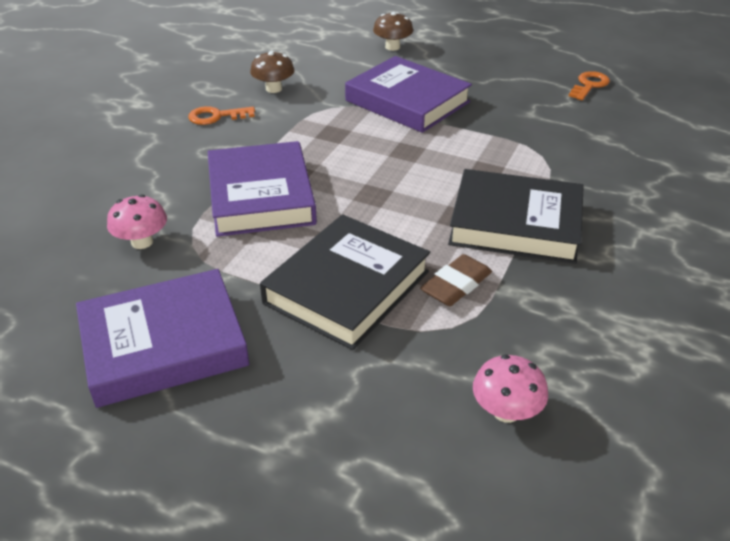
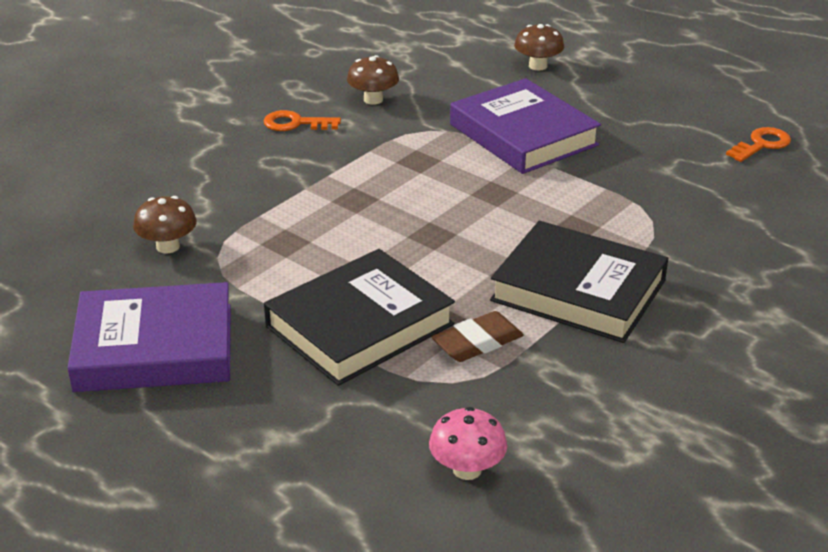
camera: 15 degrees right, 5 degrees down
(142, 242) = (168, 246): pink mushroom -> brown mushroom
(261, 196) = (309, 218): purple book -> none

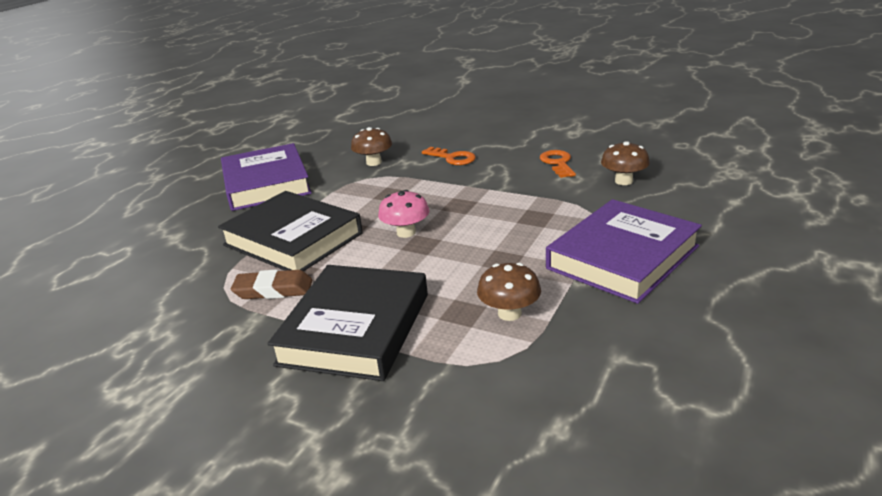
camera: 80 degrees right, 5 degrees down
(467, 469) = (121, 311): pink mushroom -> pink mushroom (406, 232)
(477, 342) = (273, 290): brown eraser -> brown eraser turned 45 degrees counterclockwise
(538, 66) = (782, 242): brown mushroom -> brown mushroom (509, 313)
(761, 144) = (753, 439): orange key -> orange key (452, 158)

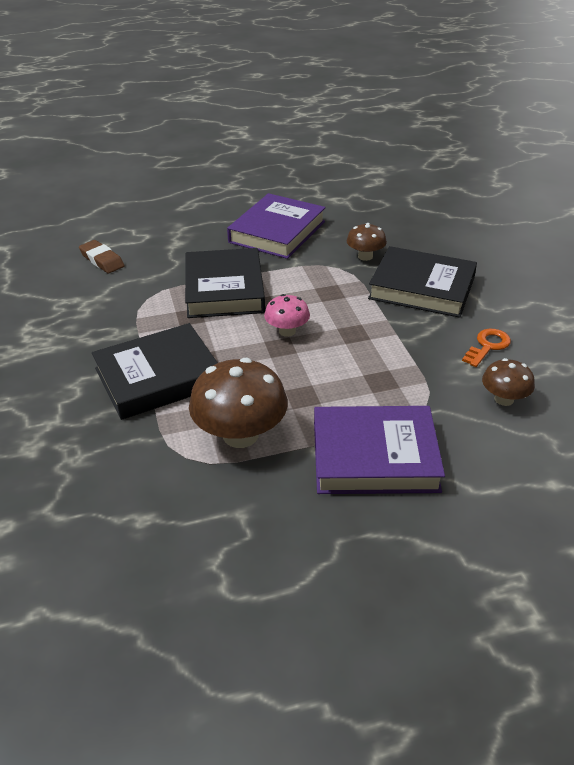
camera: 45 degrees right, 10 degrees up
(273, 290) = (164, 319): brown eraser -> brown eraser (102, 260)
(452, 158) = (422, 288): orange key -> black book
(509, 313) = (240, 435): brown mushroom -> brown mushroom, size x1.81

